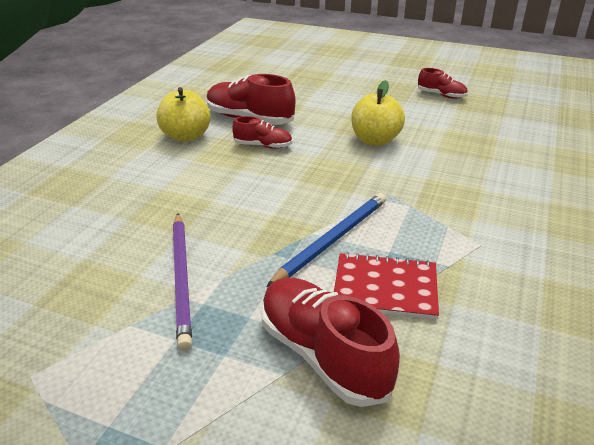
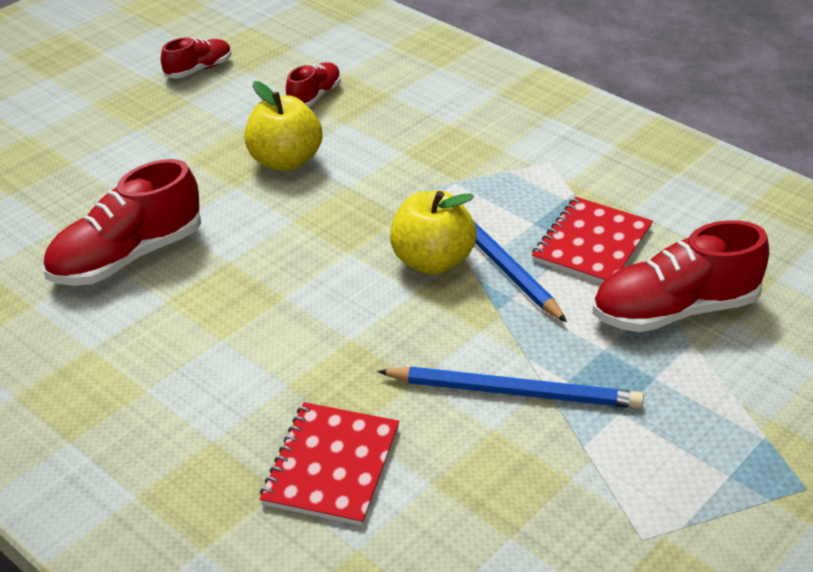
camera: 70 degrees left, 5 degrees up
(94, 218) = (331, 465): none -> red notebook
(182, 279) = (514, 392): purple pencil -> blue pencil
(186, 136) = (135, 336): yellow apple -> yellow apple (432, 261)
(263, 146) = (228, 262): red shoe -> red shoe (314, 97)

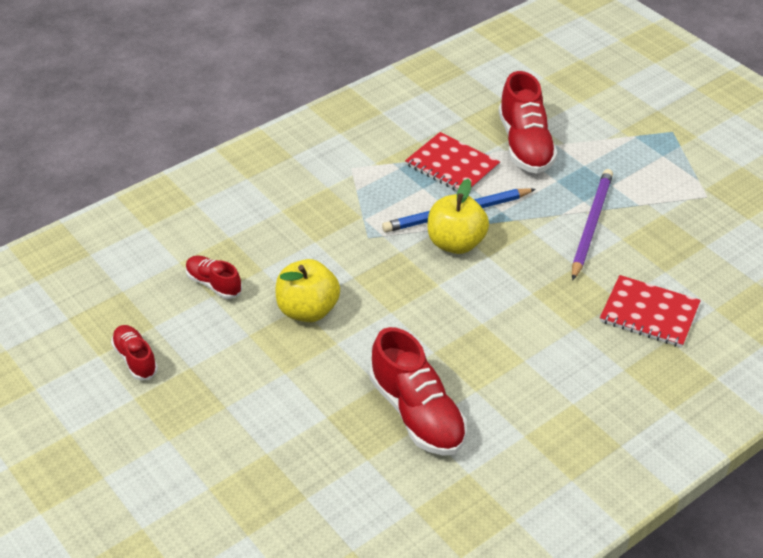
camera: 80 degrees left, 5 degrees up
(514, 392) = (591, 225): blue pencil -> purple pencil

